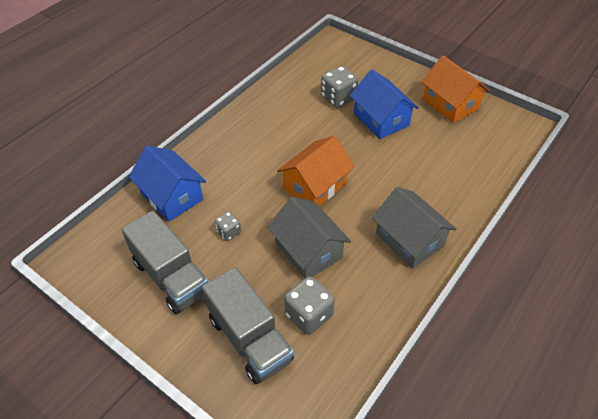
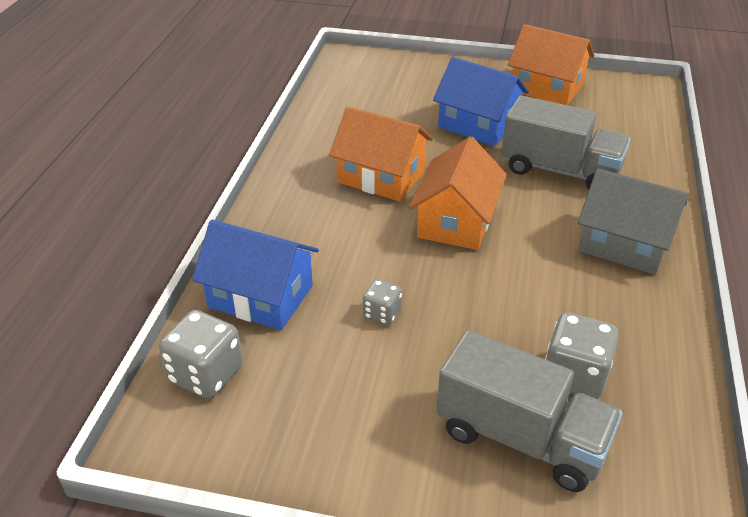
camera: 25 degrees left, 10 degrees down
(171, 277) = (341, 401): grey truck -> grey truck (560, 170)
(292, 139) = (381, 177): none -> orange house
(308, 250) = (510, 299): grey house -> none
(338, 98) = (405, 116): grey dice -> grey dice (206, 374)

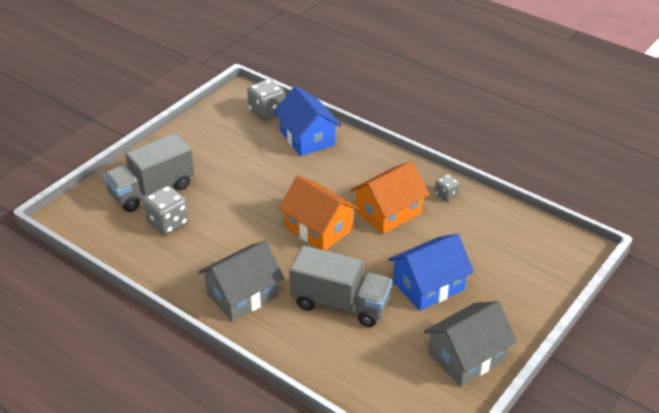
camera: 115 degrees right, 0 degrees up
(261, 296) = (307, 138): blue house -> blue house turned 75 degrees counterclockwise
(382, 313) = (263, 174): grey dice -> grey dice (446, 195)
(546, 88) = (467, 357): orange house -> grey house
(560, 170) = (340, 304): grey truck -> grey truck turned 120 degrees counterclockwise

